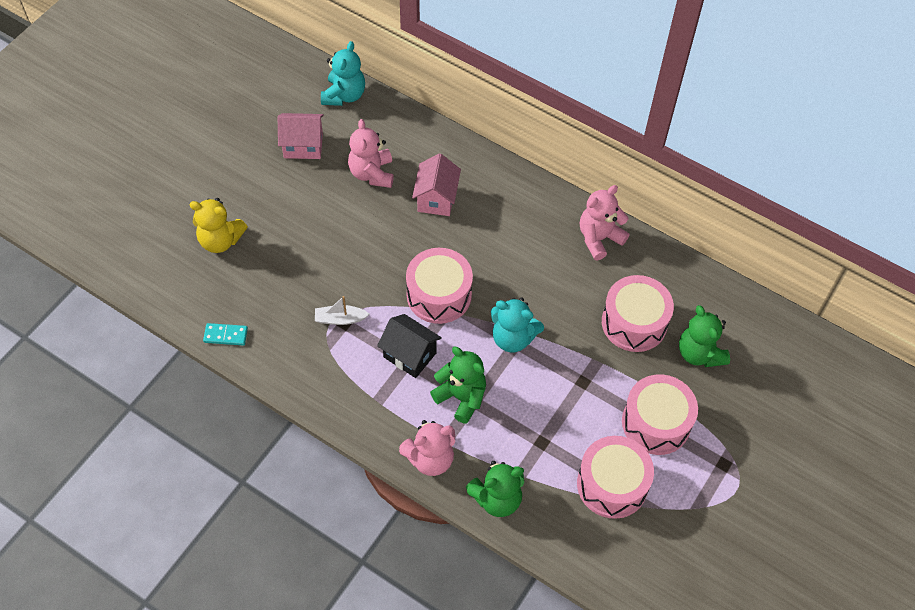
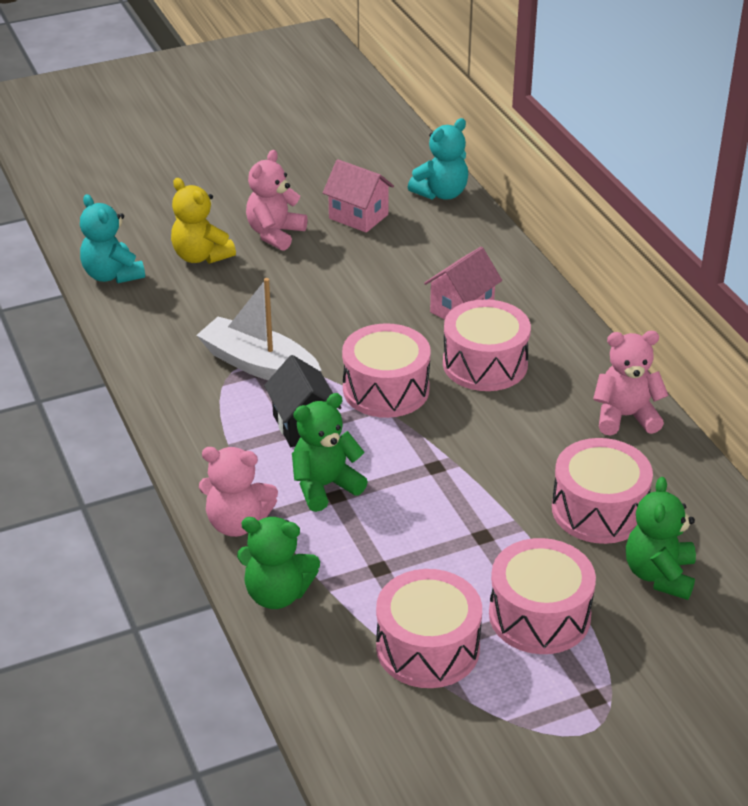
camera: 35 degrees right, 20 degrees down
(226, 335) = (130, 330): turquoise domino -> none
(340, 319) = (259, 365): white boat -> white boat, size x1.95
(372, 173) = (410, 263): pink teddy bear -> pink teddy bear (275, 234)
(461, 397) = (325, 486): green teddy bear -> green teddy bear turned 105 degrees counterclockwise
(485, 239) = (485, 364): none -> pink drum
(513, 338) = (435, 461): turquoise teddy bear -> turquoise teddy bear (112, 275)

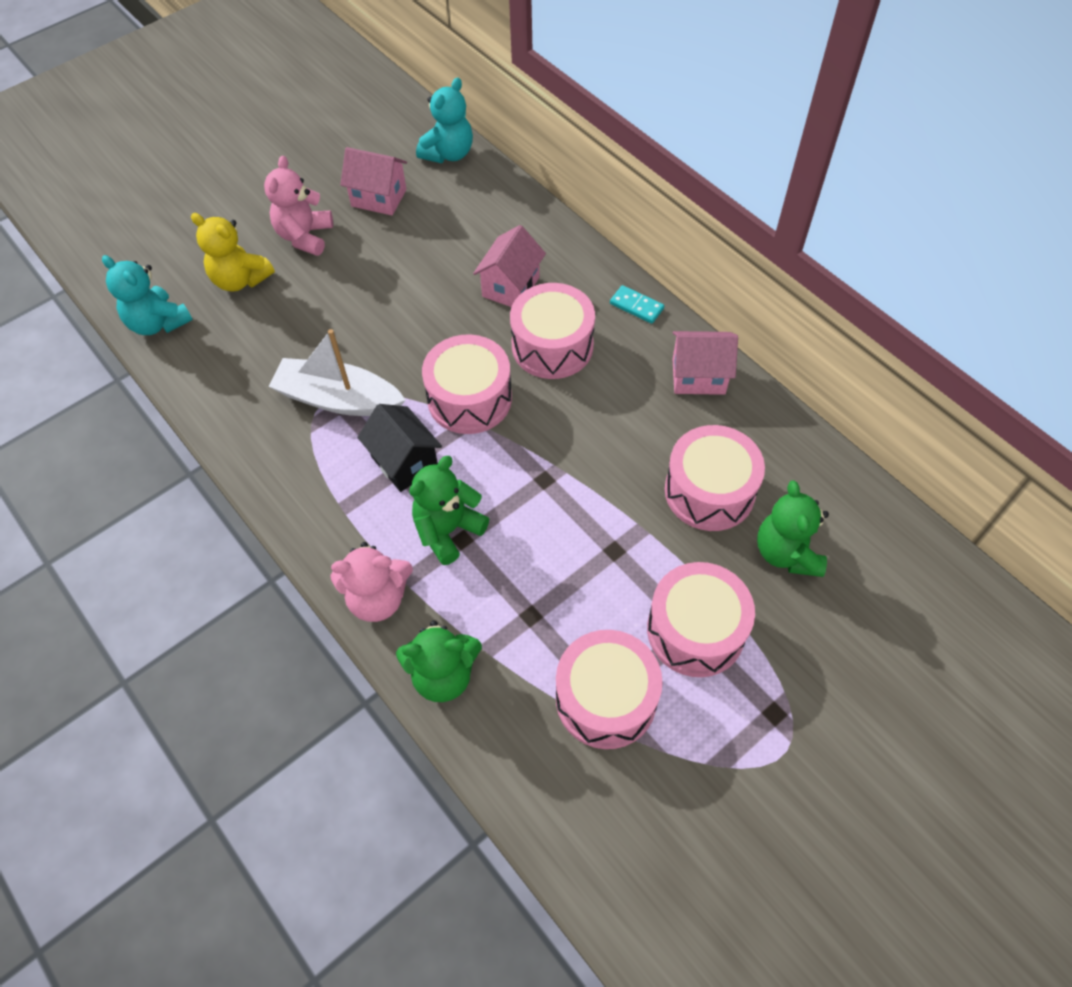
camera: 15 degrees left, 20 degrees up
(584, 349) = (636, 306): none -> turquoise domino
(625, 417) = (698, 376): pink teddy bear -> pink house

